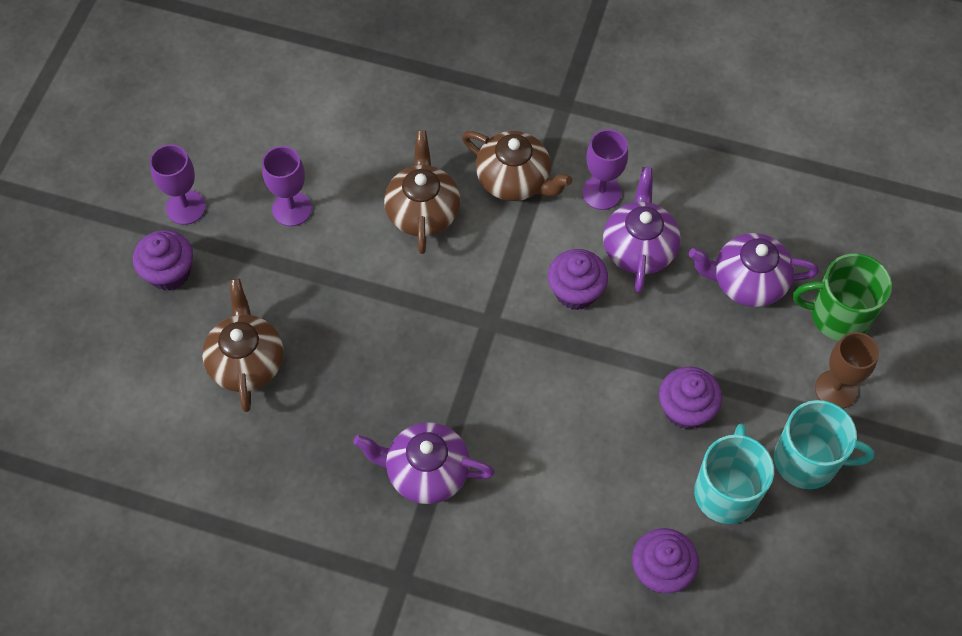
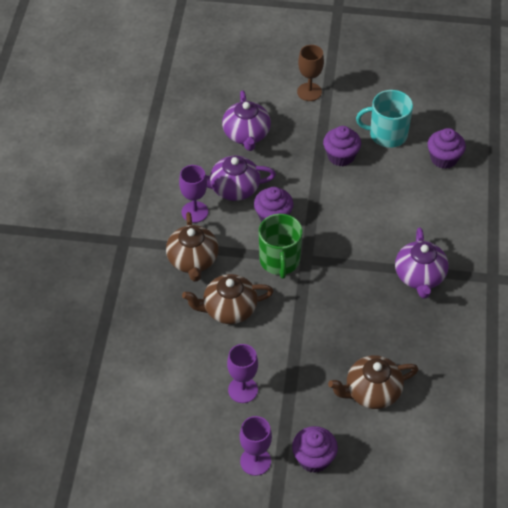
camera: 100 degrees left, 10 degrees down
(514, 180) = (193, 260): brown teapot -> brown teapot turned 150 degrees clockwise
(807, 460) = (357, 101): turquoise mug -> none
(838, 315) = (260, 93): green mug -> green mug (280, 261)

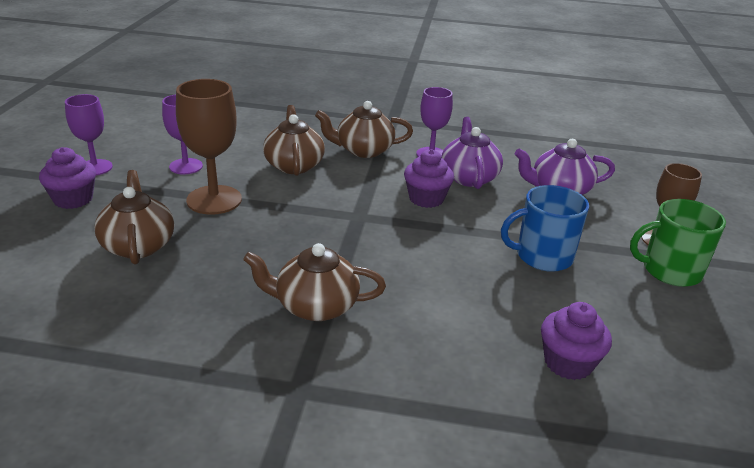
camera: 90 degrees right, 20 degrees down
(280, 261) = (357, 198): green mug -> green mug (670, 271)
(298, 356) = (214, 200): none -> brown goblet
(341, 156) = (542, 256): purple cupcake -> blue mug
(387, 134) = (602, 304): turquoise mug -> none
(420, 276) = (315, 306): purple teapot -> brown teapot

